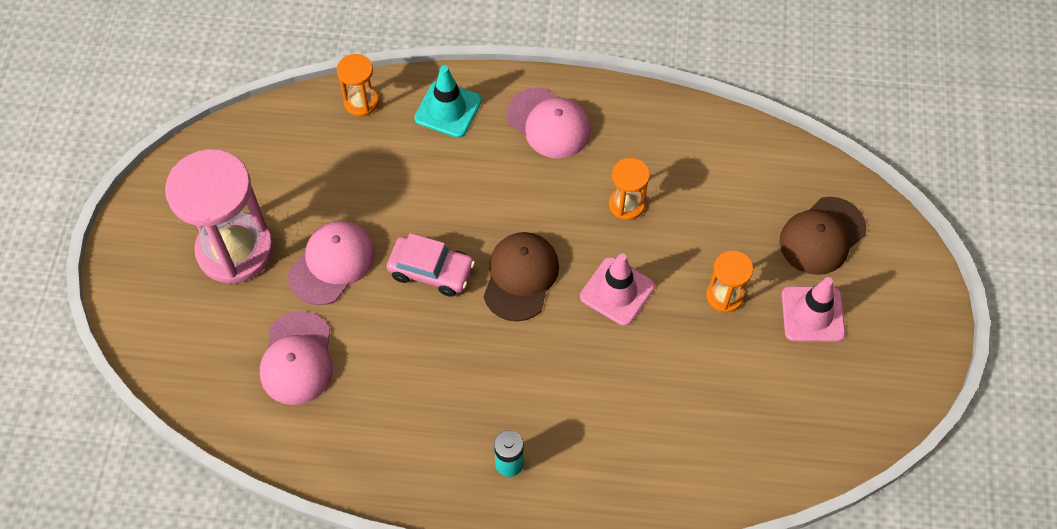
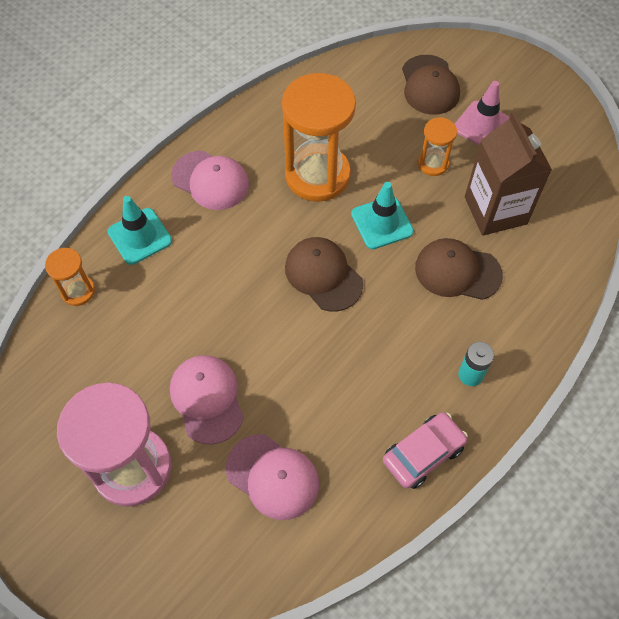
camera: 55 degrees left, 0 degrees up
(431, 271) = (270, 331): pink car -> pink car (423, 453)
(549, 123) = (210, 180): pink cap -> pink cap turned 45 degrees clockwise
(614, 389) = (457, 271): none -> brown cap
(617, 291) = (382, 223): pink traffic cone -> turquoise traffic cone
(626, 205) = (317, 175): orange hourglass -> orange hourglass, size x2.09
(714, 384) = (495, 210): none -> brown carton

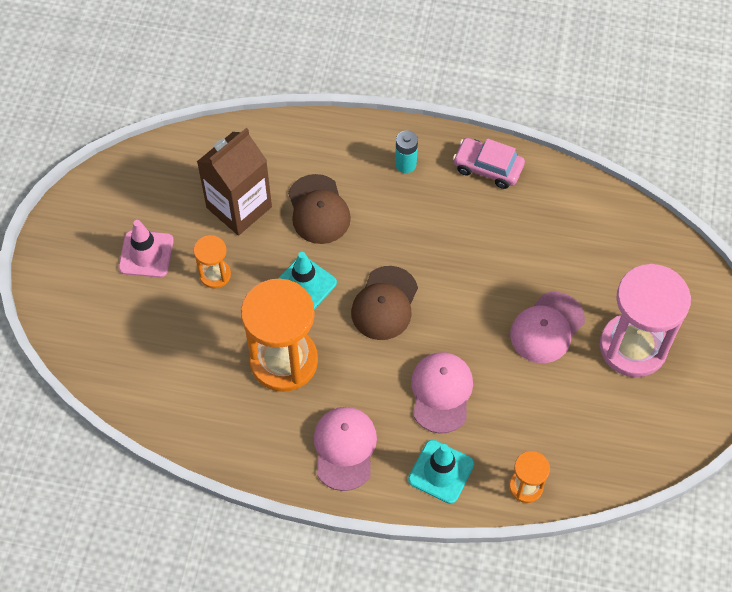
camera: 120 degrees left, 0 degrees up
(273, 476) = (571, 251): pink cap -> pink cap (441, 392)
(429, 85) = (118, 319): brown cap -> none

